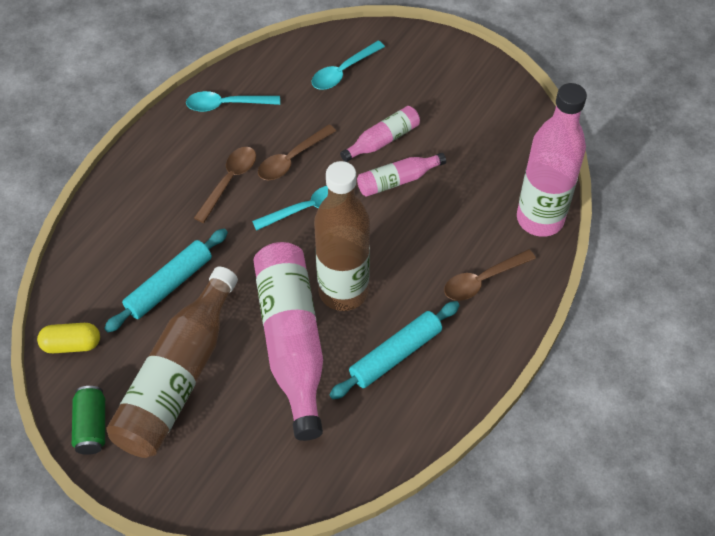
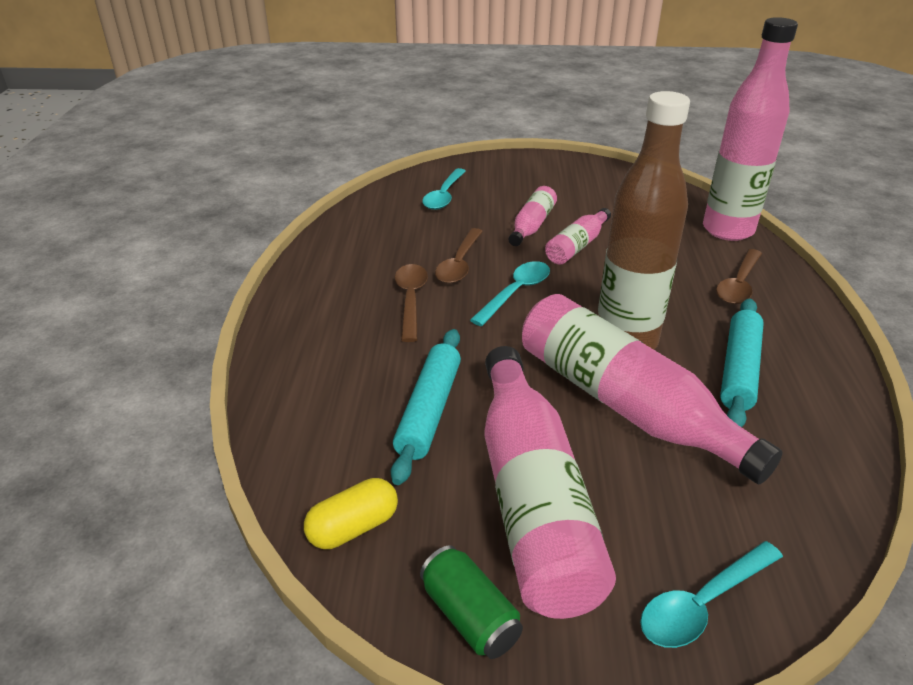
camera: 30 degrees left, 20 degrees down
(178, 377) = (532, 498): brown bottle -> pink bottle
(226, 105) = (350, 248): turquoise spoon -> turquoise spoon (702, 603)

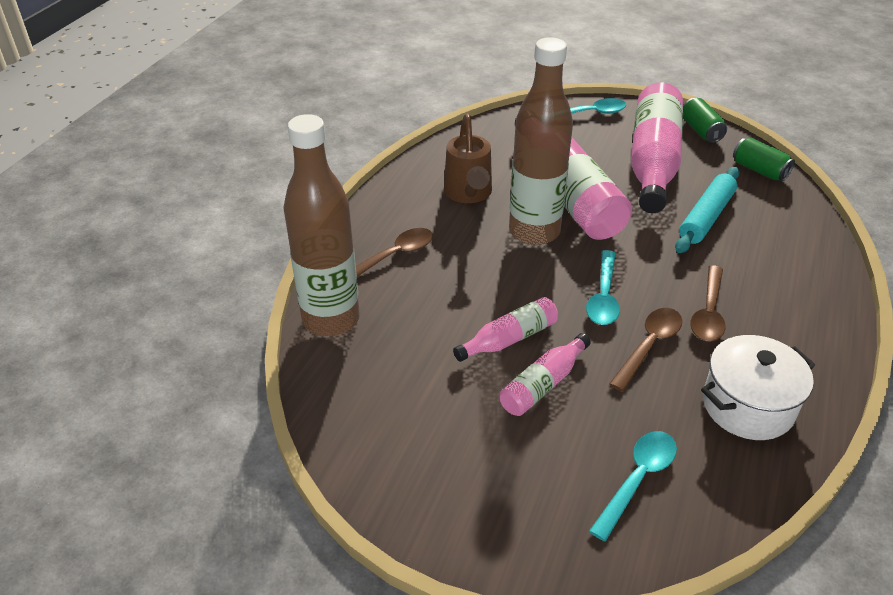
camera: 160 degrees left, 5 degrees up
(353, 527) = (759, 170): yellow capsule -> green can
(371, 243) = (748, 406): none -> white pot
(515, 292) = (603, 296): turquoise spoon -> turquoise spoon turned 45 degrees counterclockwise
(728, 230) = (331, 319): pink bottle -> brown bottle
(739, 370) = (469, 194): turquoise rolling pin -> brown watering can

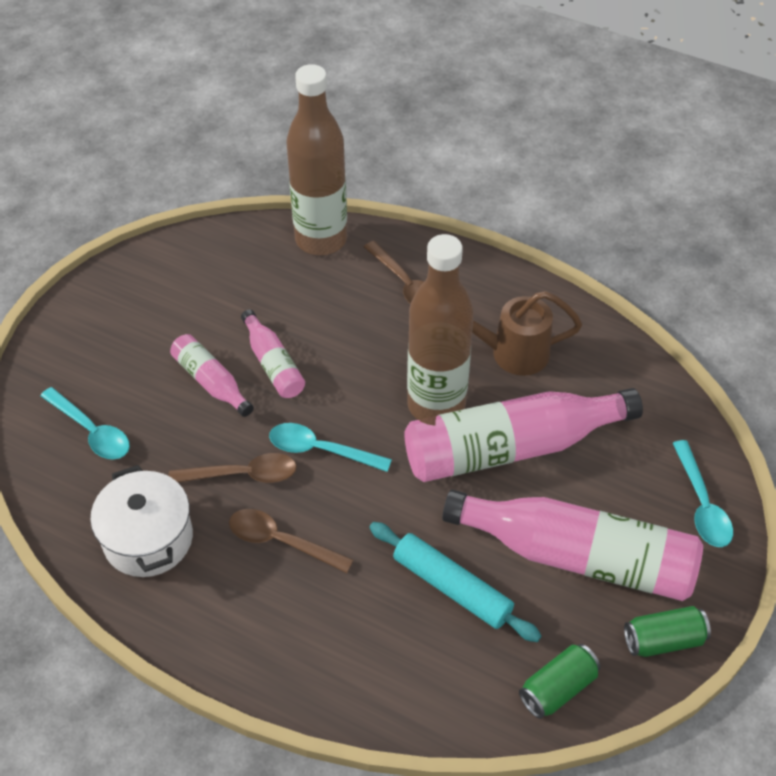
camera: 95 degrees right, 10 degrees up
(649, 346) = (242, 474): brown spoon -> brown spoon turned 45 degrees counterclockwise

